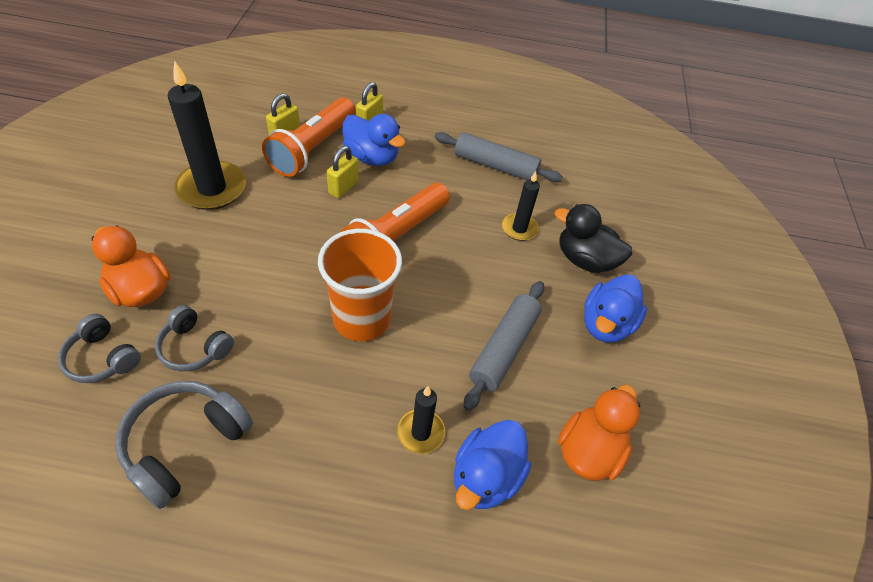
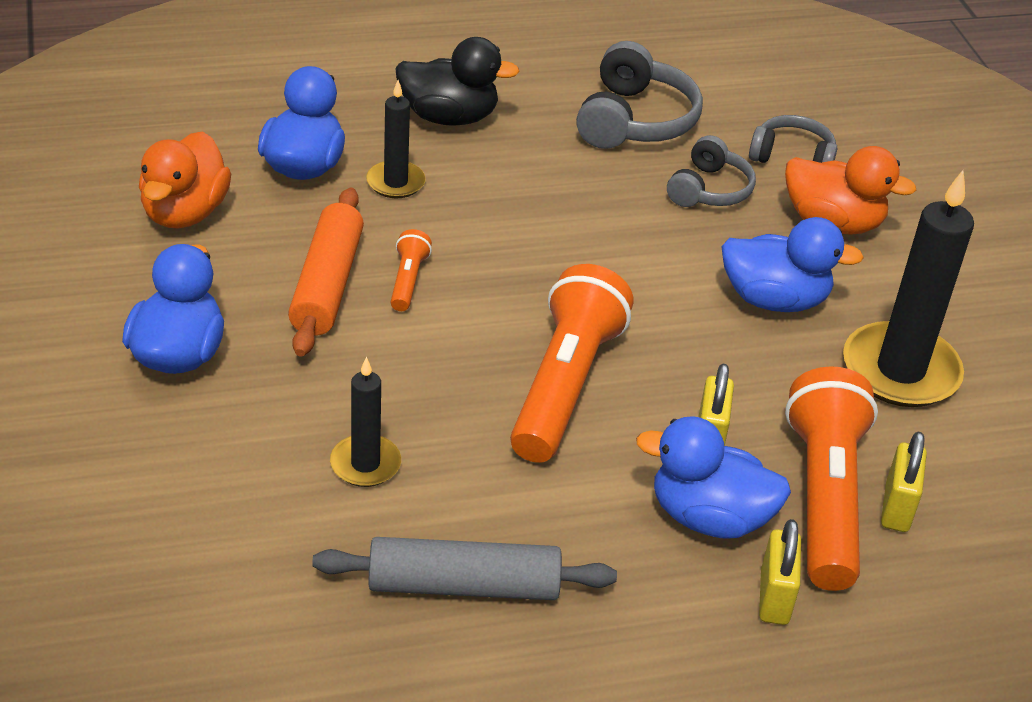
camera: 160 degrees right, 10 degrees down
(195, 347) = (709, 189): grey headphones -> grey headphones turned 105 degrees clockwise
(236, 249) = (774, 299): none -> blue duck
(362, 319) = (538, 267): orange cup -> none
(451, 335) = (408, 281): none -> orange flashlight
(504, 348) = (327, 284): grey rolling pin -> orange rolling pin
(585, 260) = (230, 444): black duck -> black duck (449, 117)

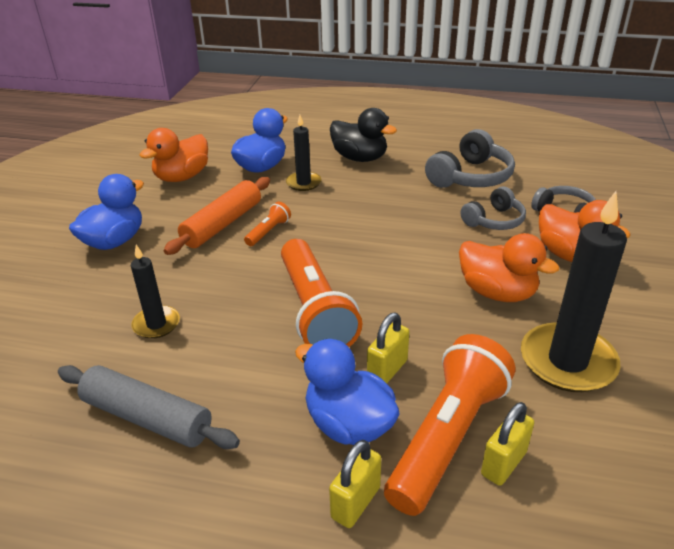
camera: 30 degrees right, 5 degrees down
(565, 385) = (315, 310): orange flashlight -> orange flashlight turned 120 degrees clockwise
(774, 299) = (497, 292): blue duck -> orange duck

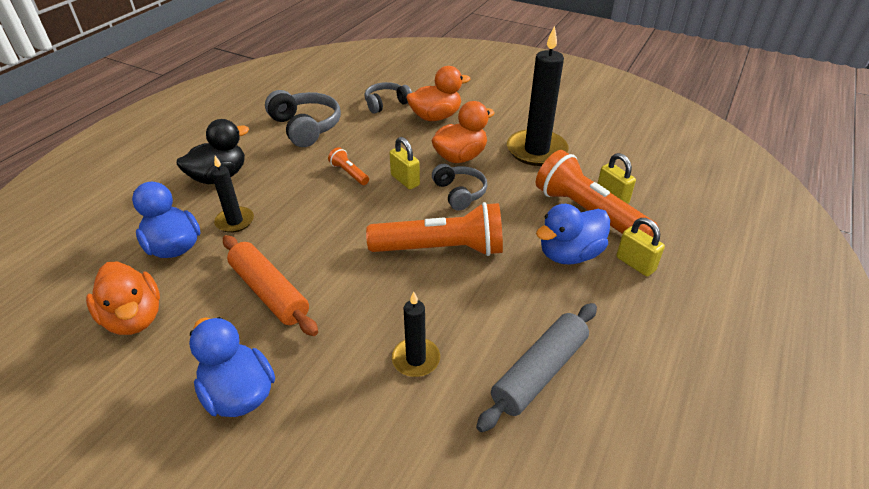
camera: 75 degrees left, 5 degrees up
(268, 232) = (307, 259): orange flashlight -> orange flashlight (349, 173)
(387, 370) = (522, 225): yellow padlock -> yellow padlock (405, 180)
(494, 220) = (375, 134): grey headphones -> grey headphones (459, 193)

